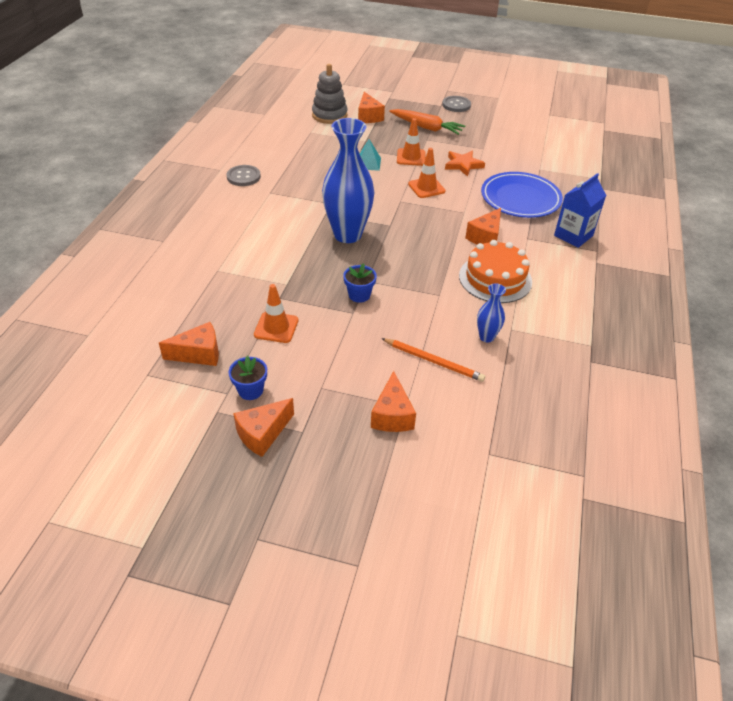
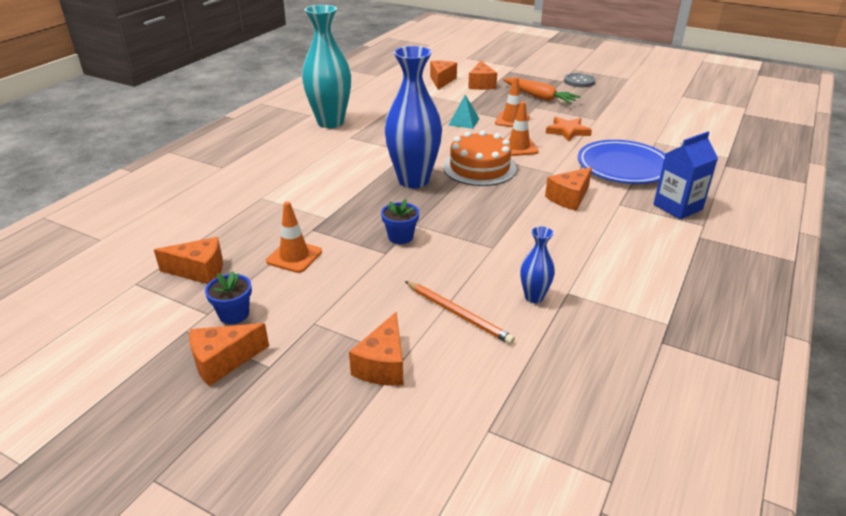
camera: 15 degrees right, 10 degrees down
(243, 177) = (330, 122): grey button -> turquoise vase
(329, 115) = (441, 81): grey stacking toy -> orange cheese
(495, 278) = (566, 239): orange cake -> orange cake (479, 168)

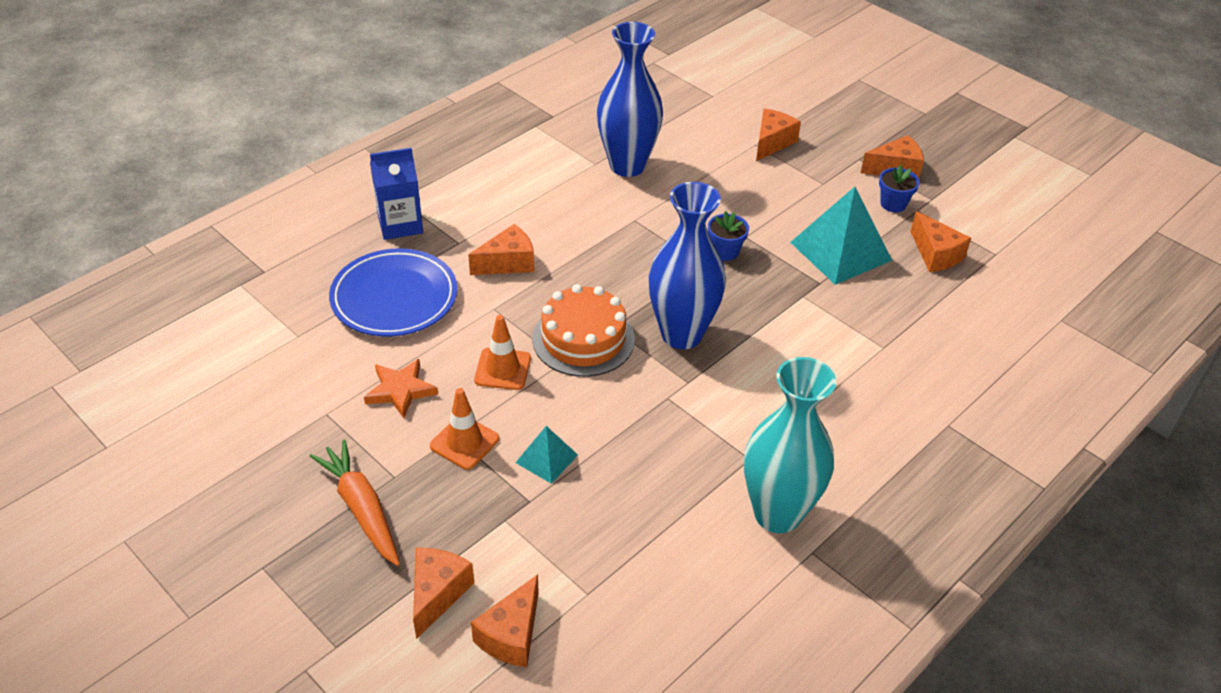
camera: 165 degrees left, 10 degrees up
(199, 271) = (935, 254): orange cheese -> orange cheese turned 135 degrees counterclockwise
(294, 256) = (840, 251): orange traffic cone -> turquoise pyramid
(458, 314) = (699, 166): orange pencil -> none
(534, 297) = (627, 166): blue vase -> blue vase, size x2.16
(579, 81) = (232, 553): grey button -> none

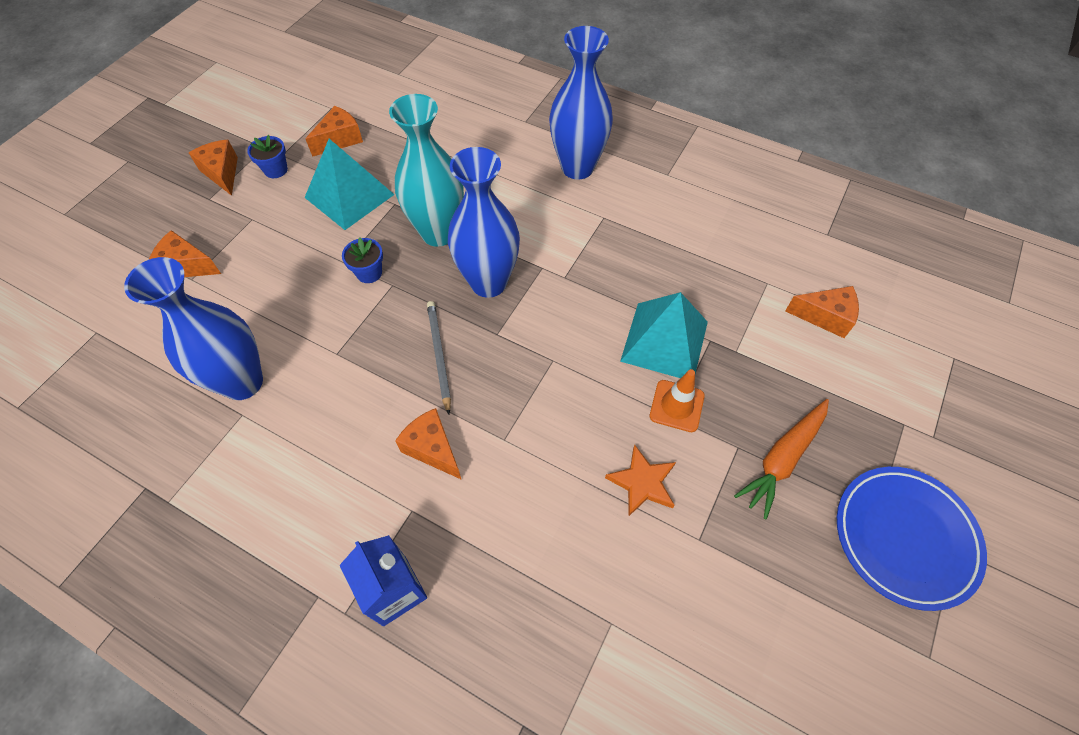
camera: 105 degrees left, 15 degrees up
(394, 298) = (520, 543): blue plate -> blue plate (905, 537)
(437, 594) = (823, 373): orange cheese -> none
(502, 369) = (581, 404): orange traffic cone -> none
(547, 458) = (664, 341): turquoise pyramid -> turquoise pyramid, size x1.92
(583, 339) = (519, 352): orange cake -> none
(603, 283) = (439, 356): none -> grey pencil
(777, 514) = (645, 195): turquoise vase -> turquoise vase (438, 233)
(846, 456) = (577, 167): none -> blue vase

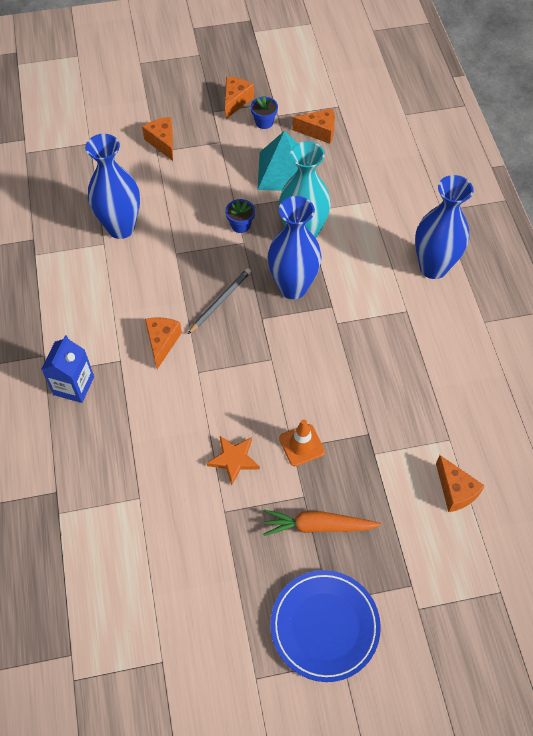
camera: 50 degrees right, 0 degrees up
(664, 341) = (342, 408): turquoise pyramid -> none

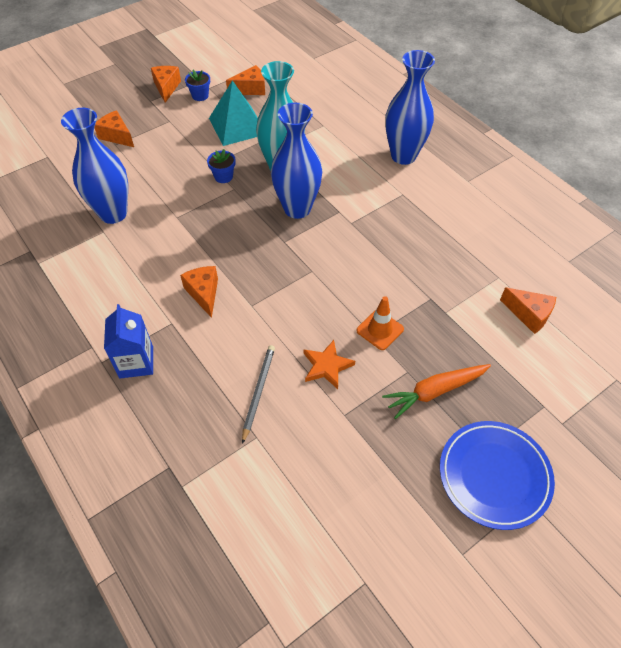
camera: 25 degrees left, 5 degrees down
(220, 301) = (239, 241): grey pencil -> grey pencil (258, 392)

